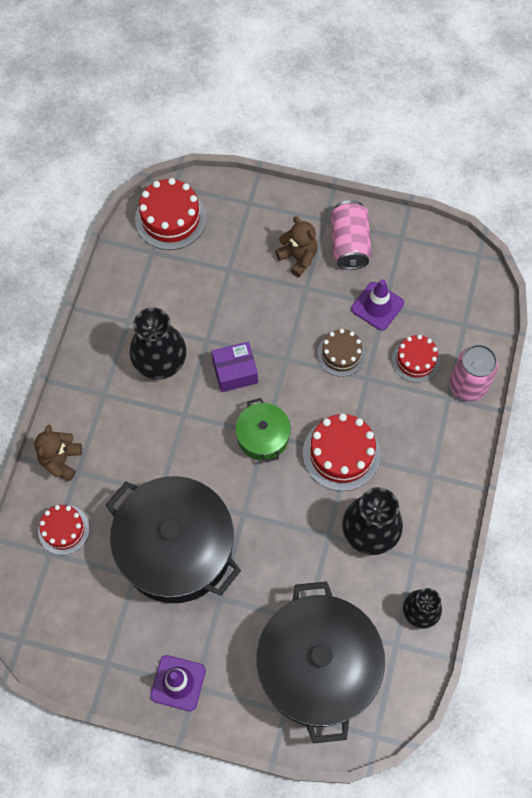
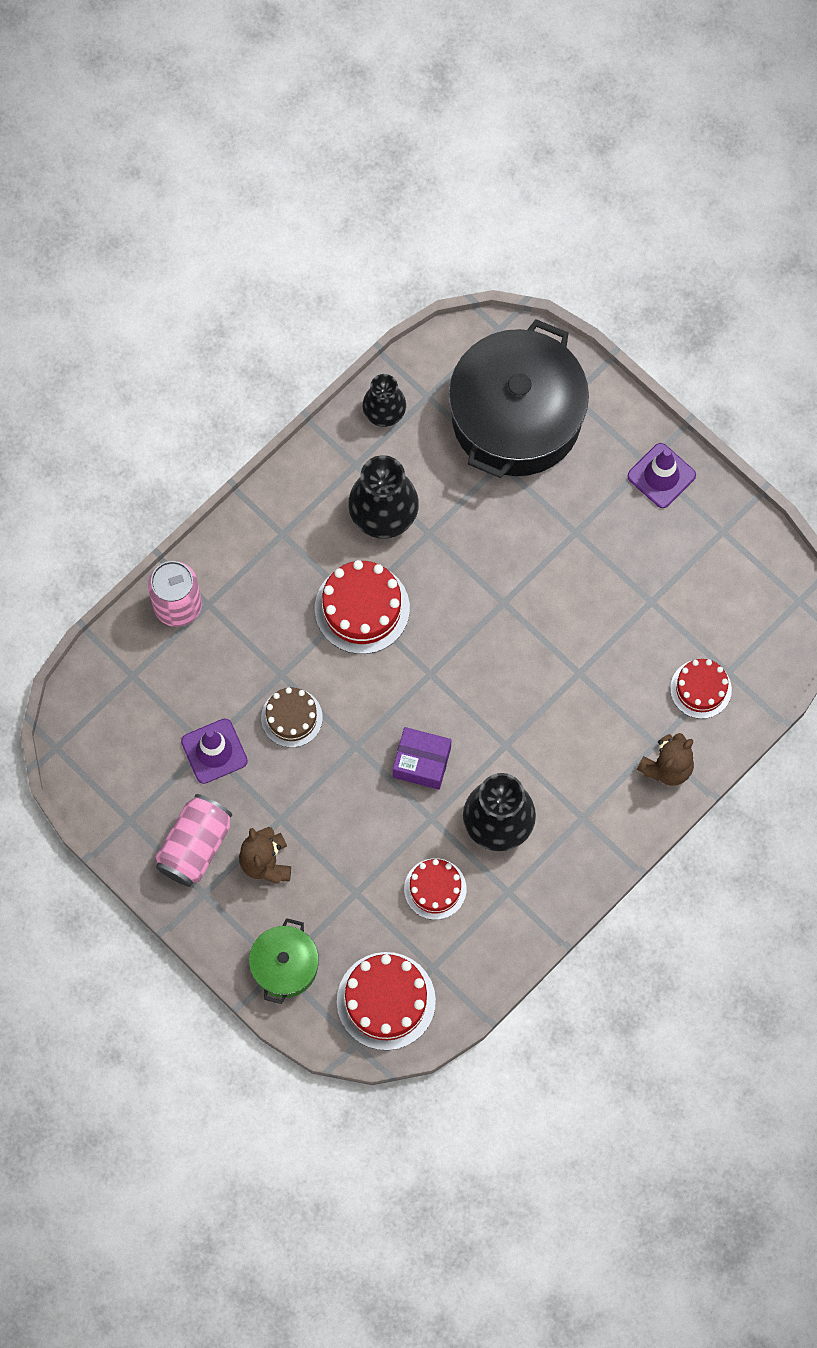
camera: 150 degrees left, 5 degrees up
(176, 548) = (593, 605): black pot -> none
(263, 436) = (434, 673): green pot -> green pot (285, 965)
(415, 360) = (214, 665): red cake -> red cake (435, 889)

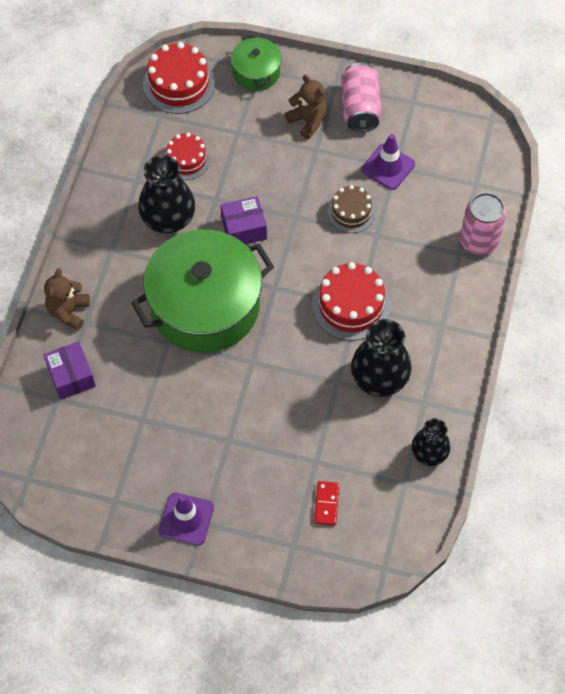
camera: 150 degrees right, 10 degrees down
(516, 417) = (326, 504): black pot -> red domino
(516, 693) = (205, 306): none -> green pot
(700, 689) = (71, 376): red cake -> purple box

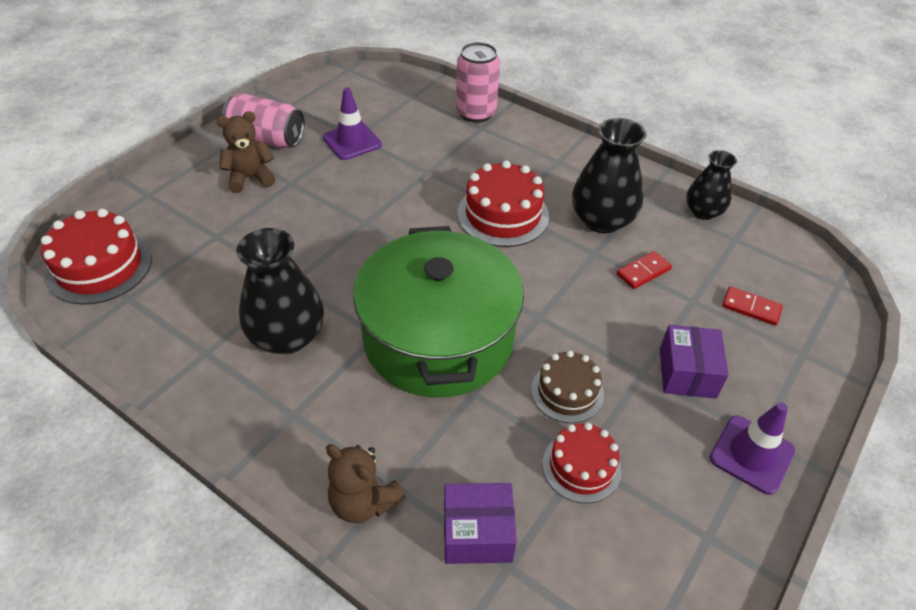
camera: 70 degrees left, 15 degrees down
(186, 159) = (215, 292): red cake -> red cake (581, 466)
(244, 229) = (351, 270): purple box -> purple box (687, 373)
(256, 72) = (150, 197): green pot -> none
(331, 421) = (643, 272): none -> red domino
(351, 212) = (388, 181): brown cake -> brown cake (567, 392)

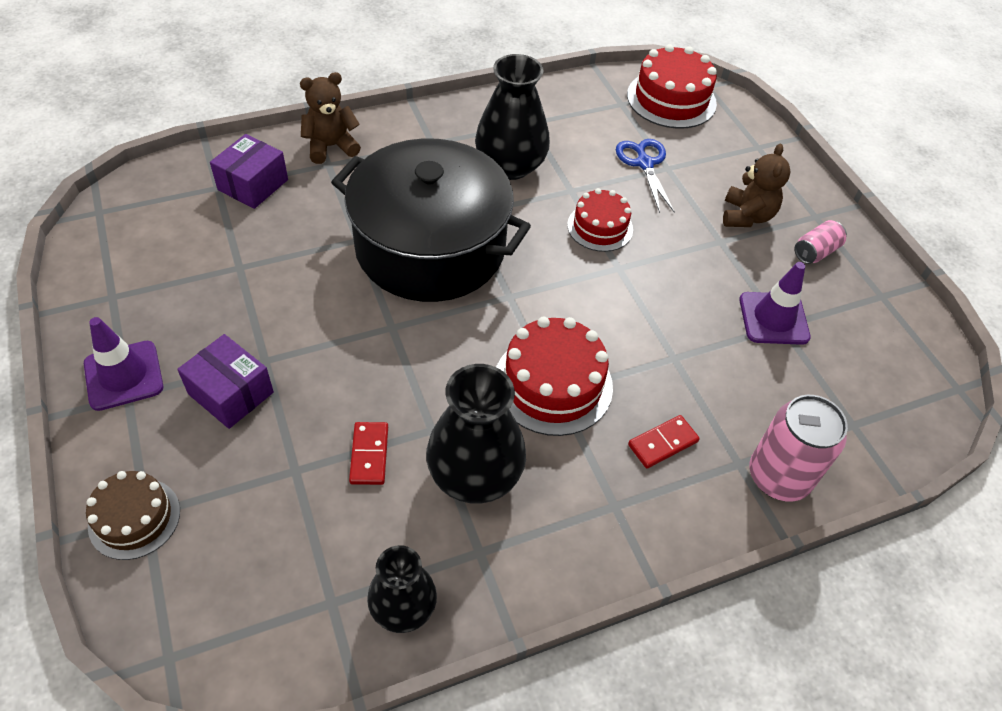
camera: 120 degrees right, 5 degrees up
(220, 251) = (644, 163): none -> blue scissors
(267, 139) = (815, 252): pink can -> pink can, size x0.55
(438, 338) = (430, 247): green pot -> black pot
(567, 392) = (301, 296): brown cake -> brown cake (134, 518)
(581, 466) = (235, 263): red cake -> red cake (600, 227)
(751, 308) = (236, 519): red domino -> red domino (662, 443)

